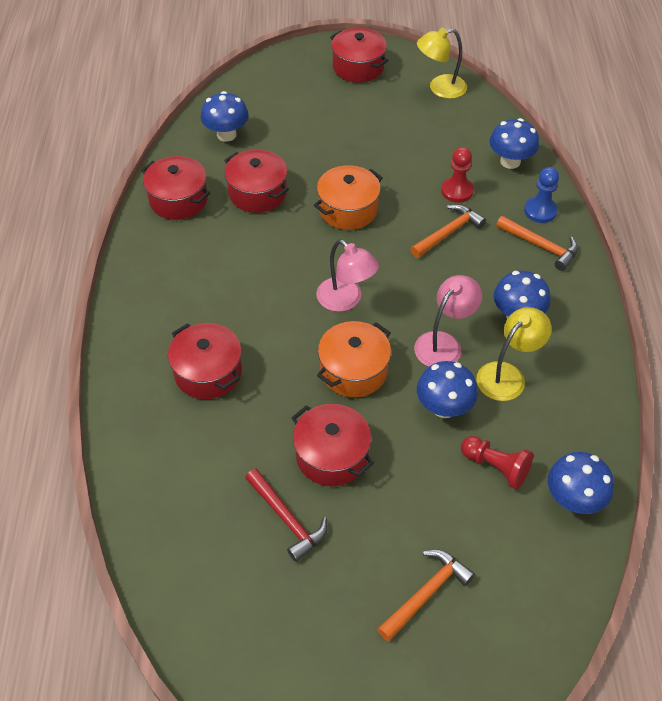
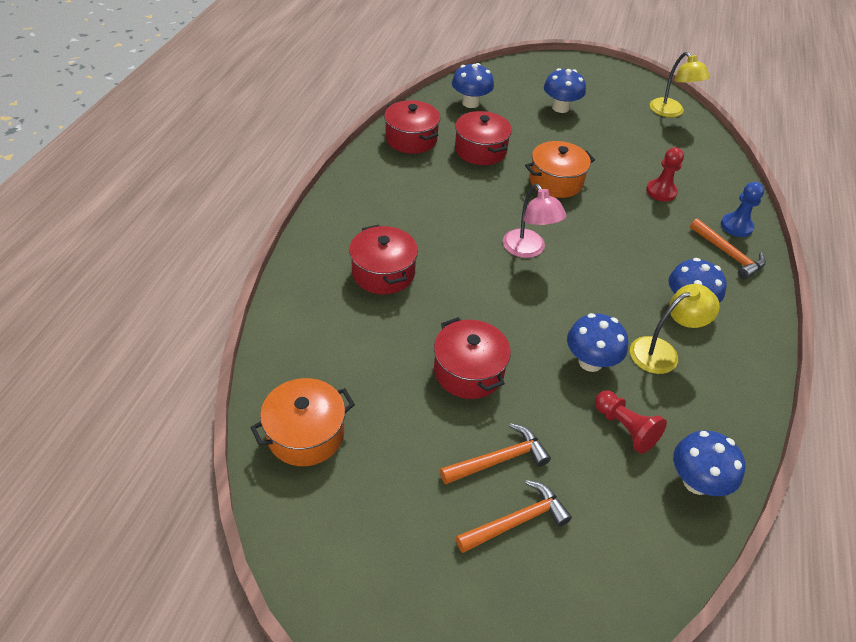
camera: 15 degrees right, 5 degrees down
(287, 518) = (406, 412): red hammer -> none
(353, 370) = (515, 307): orange pot -> orange pot (306, 434)
(358, 67) = (602, 81): red pot -> none
(440, 88) = (671, 112): yellow lamp -> yellow lamp turned 120 degrees counterclockwise
(444, 343) = (608, 308): pink lamp -> none
(448, 233) = (642, 221): orange hammer -> orange hammer (498, 460)
(510, 161) = (719, 181): blue mushroom -> blue mushroom (560, 108)

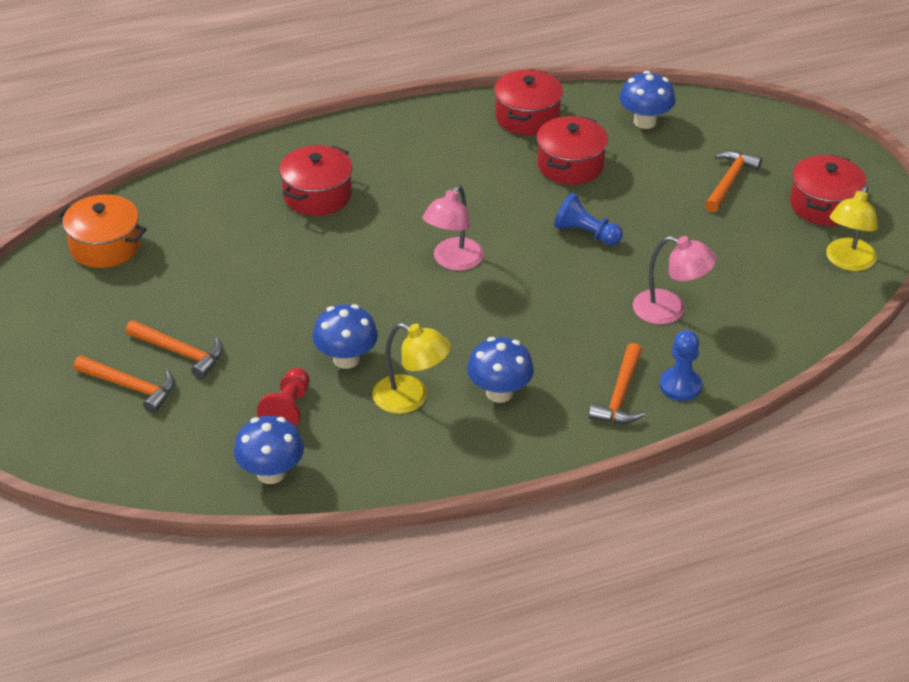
camera: 55 degrees right, 5 degrees down
(468, 371) = (256, 295): red pot -> red pot (823, 205)
(555, 181) = (586, 233): orange pot -> blue pawn
(560, 108) = (729, 181): blue mushroom -> orange hammer
(661, 191) = (670, 310): red pawn -> pink lamp

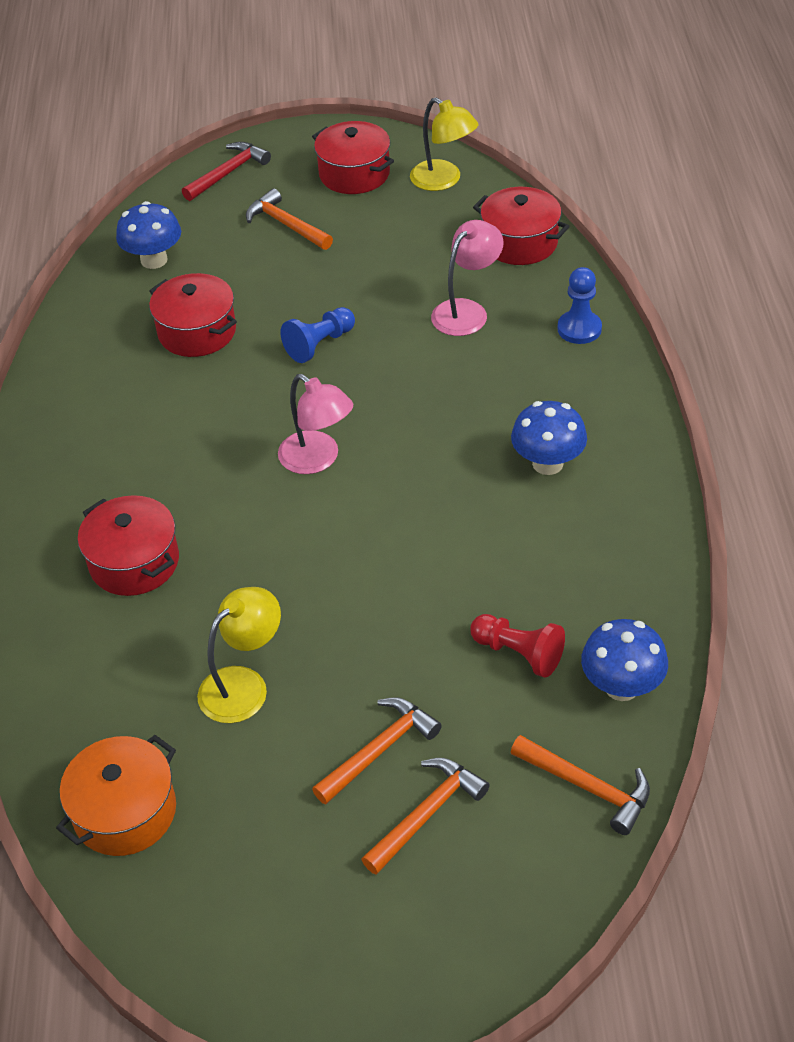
camera: 70 degrees left, 5 degrees up
(346, 359) = (449, 584): blue mushroom -> none
(411, 398) = (534, 538): yellow lamp -> yellow lamp (244, 685)
(527, 117) = (90, 347): red pot -> red pot (520, 242)
(620, 395) = (579, 373): orange hammer -> orange hammer (587, 787)
(780, 132) = (228, 173): none -> red hammer

